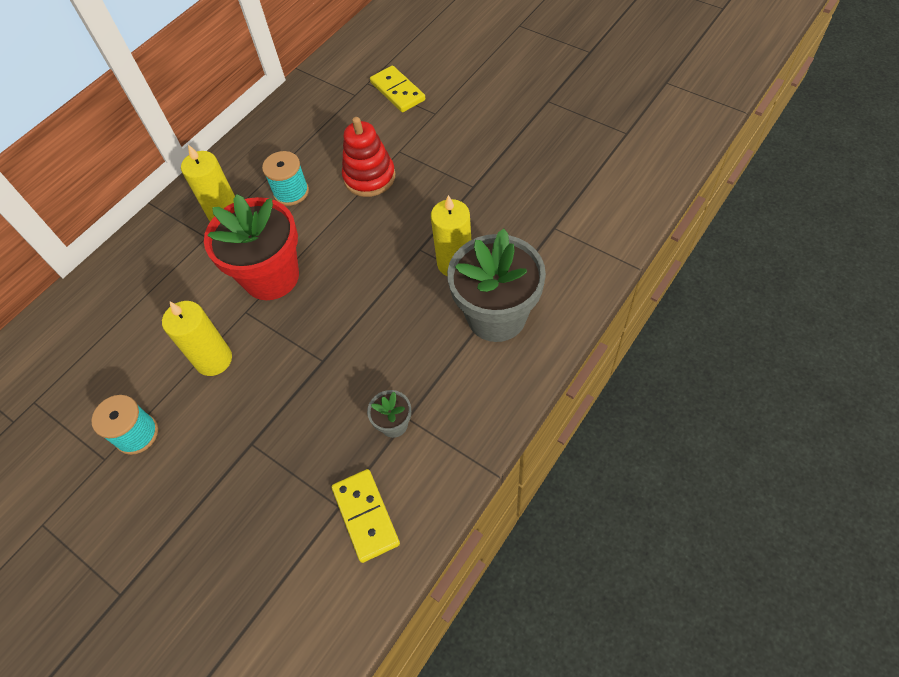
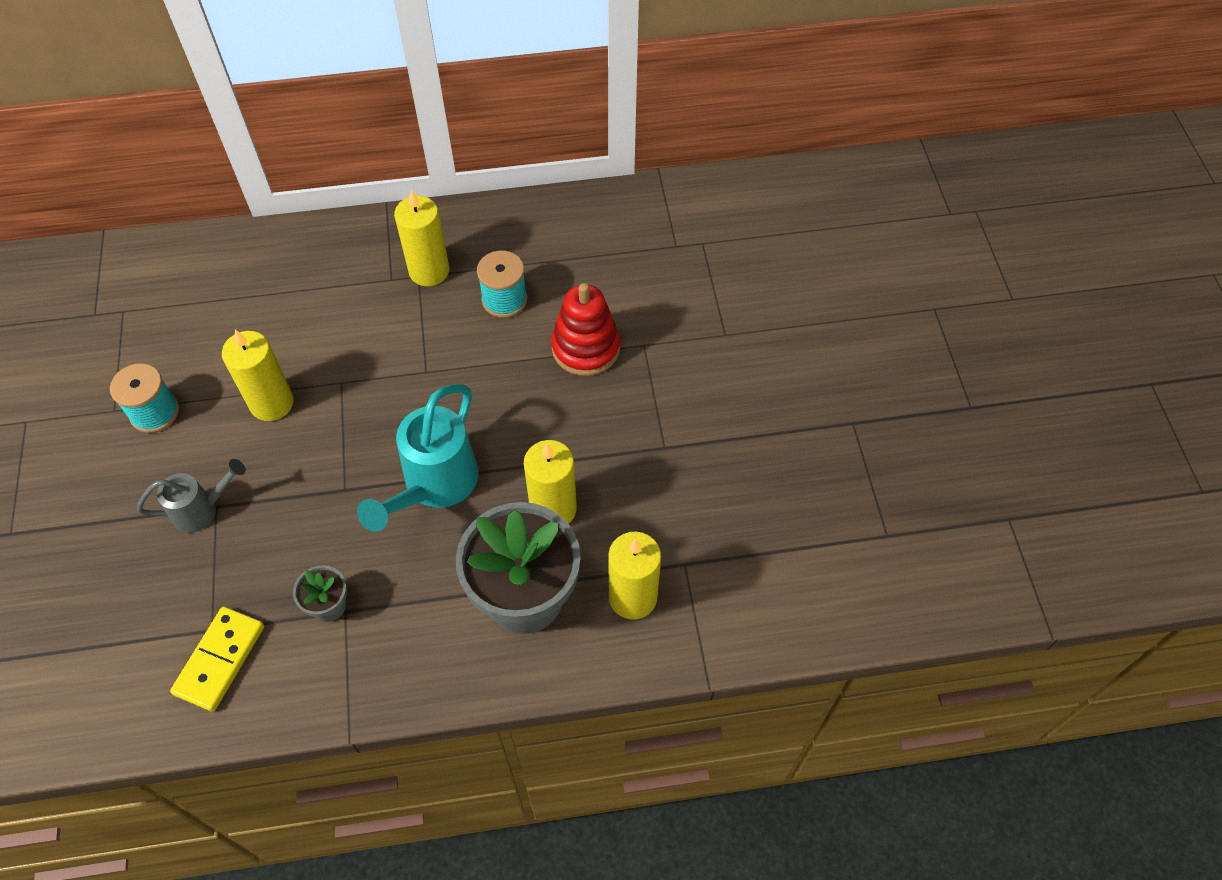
camera: 40 degrees right, 0 degrees up
(244, 454) = (202, 510): none -> grey watering can
(271, 277) = (396, 369): red flower pot -> none
(374, 311) = (434, 486): none -> turquoise watering can
(397, 91) = (719, 278): yellow domino -> none
(550, 265) = (632, 597): none -> yellow candle

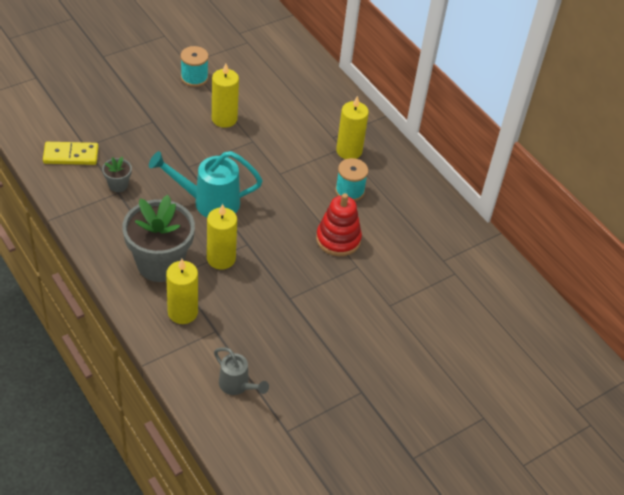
camera: 60 degrees right, 10 degrees down
(202, 510) = (148, 117): grey watering can -> grey watering can (237, 385)

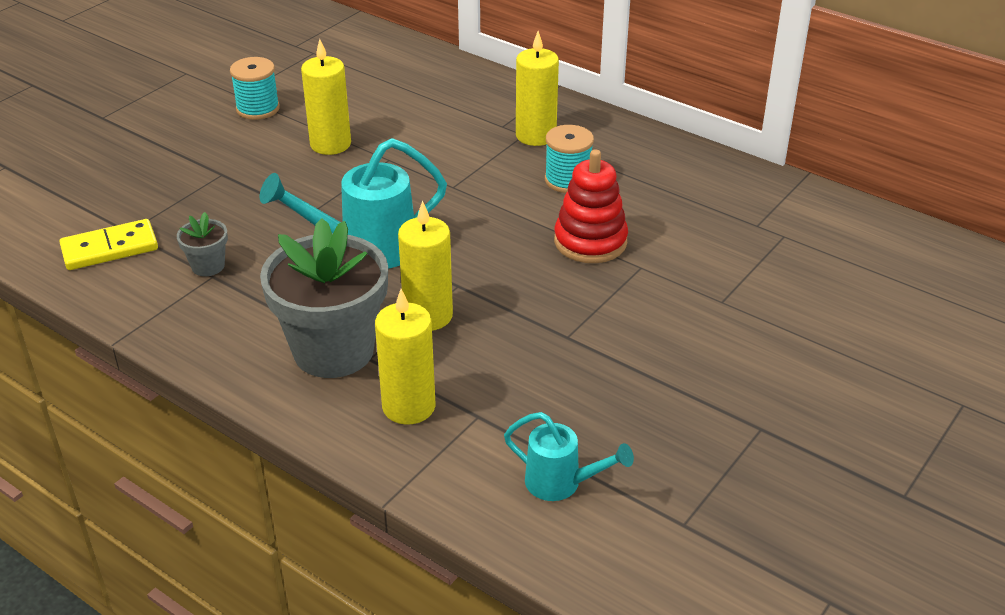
camera: 15 degrees left, 10 degrees down
(237, 385) = (561, 483): grey watering can -> turquoise watering can

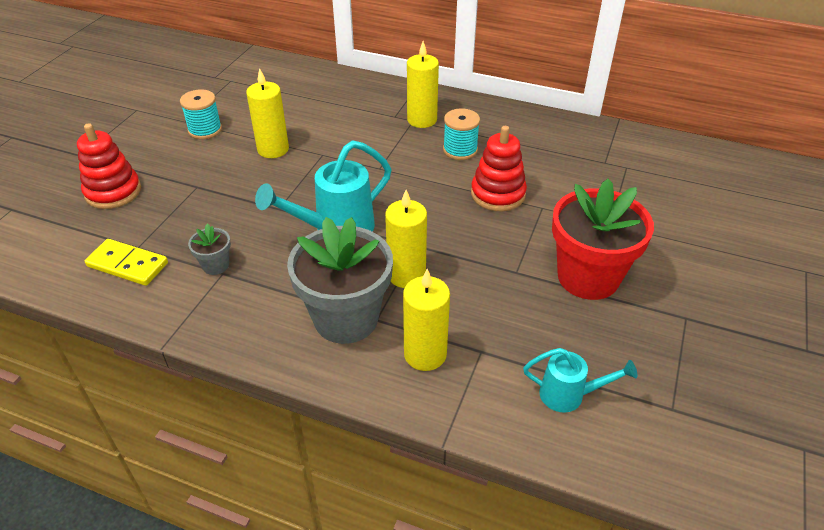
camera: 15 degrees left, 5 degrees up
(110, 249) = (127, 265): yellow domino -> yellow domino turned 60 degrees clockwise
(123, 165) = (113, 192): none -> red stacking toy
(657, 359) = (588, 277): none -> red flower pot

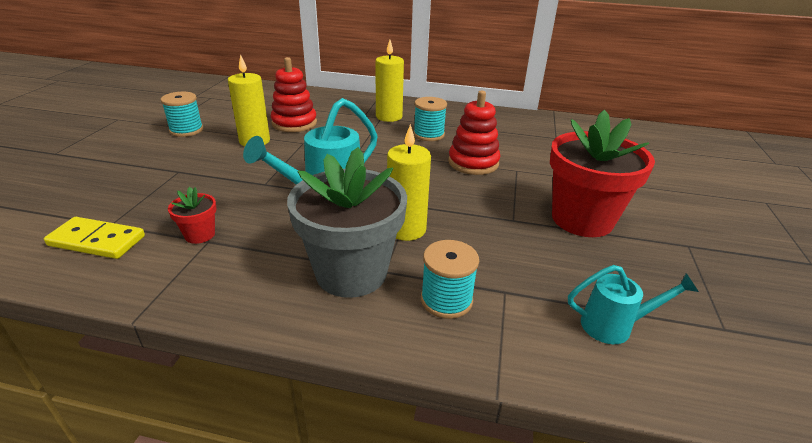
camera: 10 degrees left, 10 degrees down
(113, 192) = (87, 180): red stacking toy -> red stacking toy (294, 123)
(216, 265) = (200, 235): grey flower pot -> red flower pot
(425, 354) = (446, 300): yellow candle -> turquoise spool

